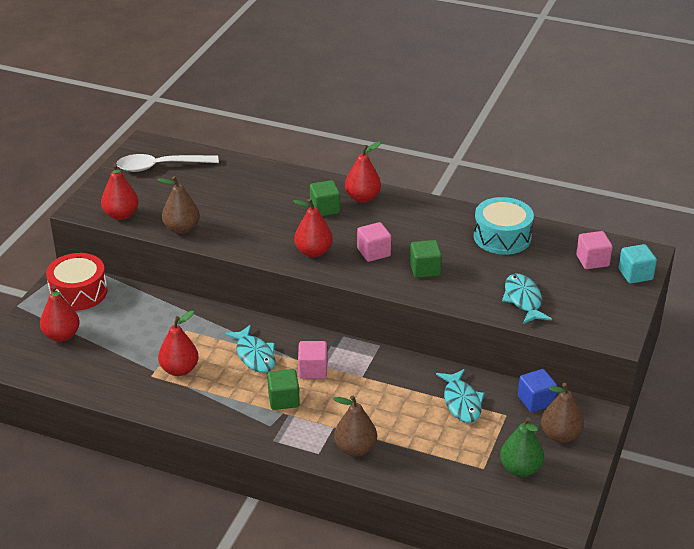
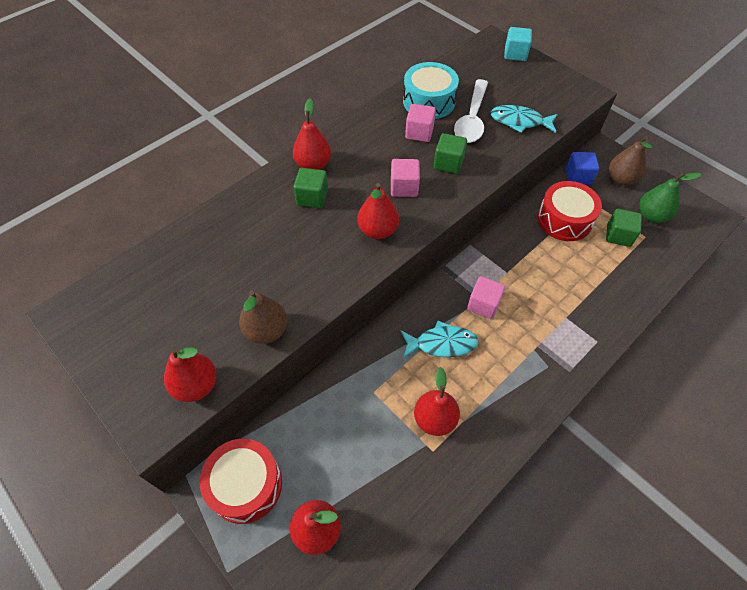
camera: 65 degrees left, 20 degrees up
(160, 166) = (127, 312): white spoon -> white spoon (472, 119)
(283, 400) = (516, 342): green cube -> green cube (618, 235)
(355, 449) = (600, 312): brown pear -> none
(461, 402) = (564, 220): turquoise fish -> red drum
(592, 261) = (487, 67): pink cube -> pink cube (419, 133)

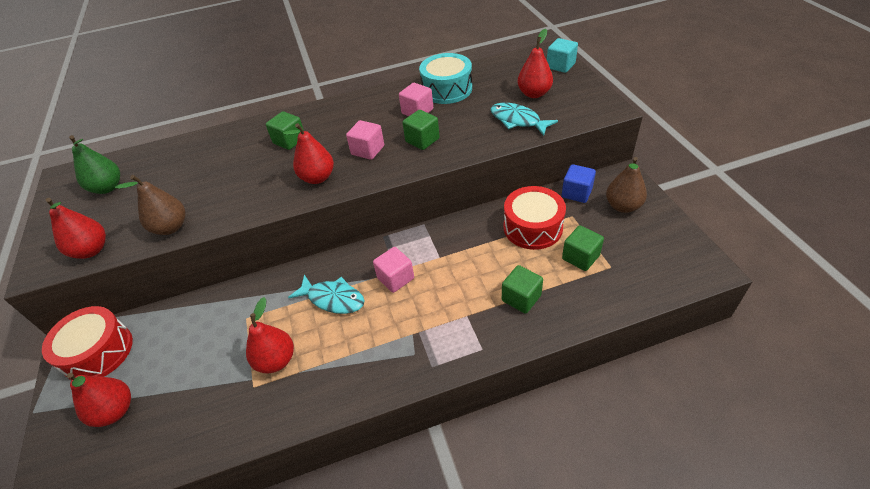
camera: 30 degrees right, 10 degrees down
(313, 164) = (311, 117): red pear -> red pear (534, 94)
(472, 119) = (474, 110): white spoon -> none
(597, 287) = (521, 298): none -> green cube
(652, 216) = (633, 249): green pear -> green pear (108, 188)

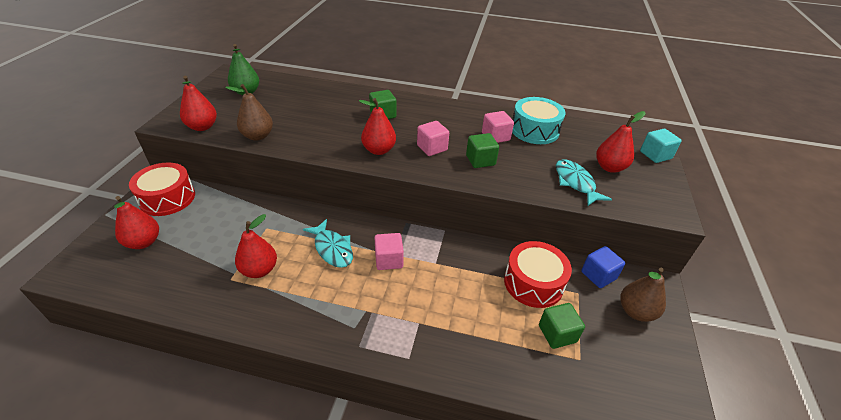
camera: 25 degrees right, 5 degrees down
(521, 298) = (475, 336): green cube -> none

